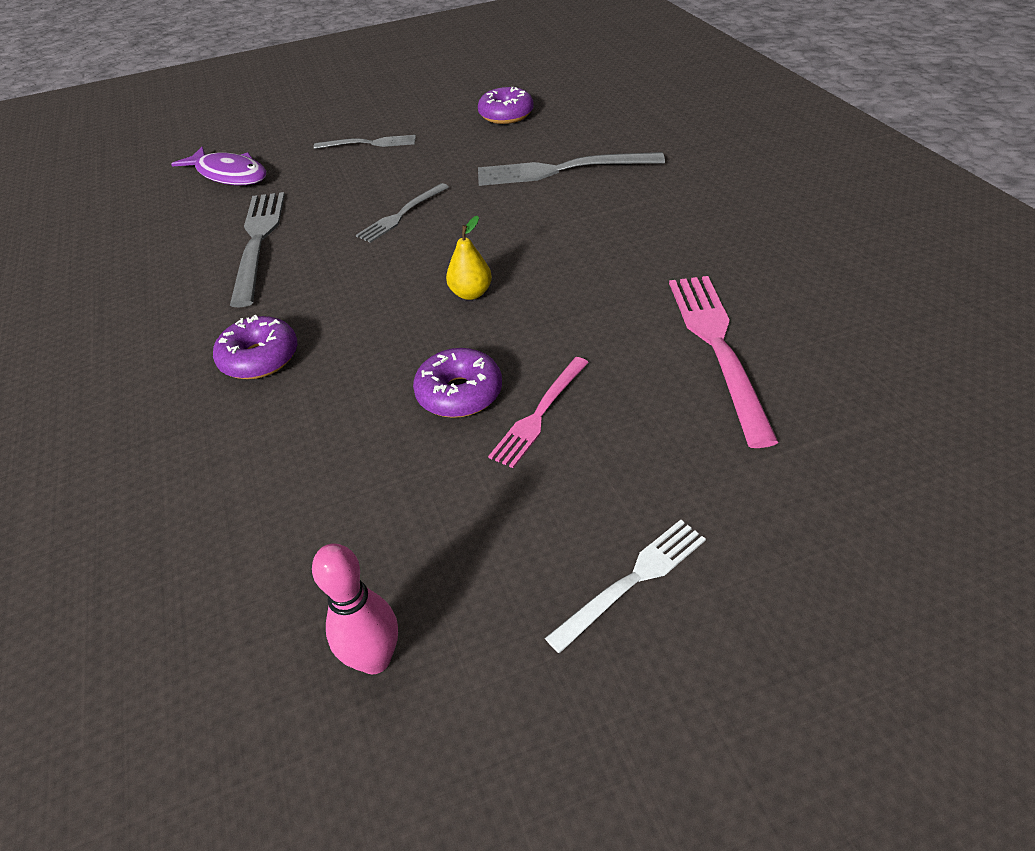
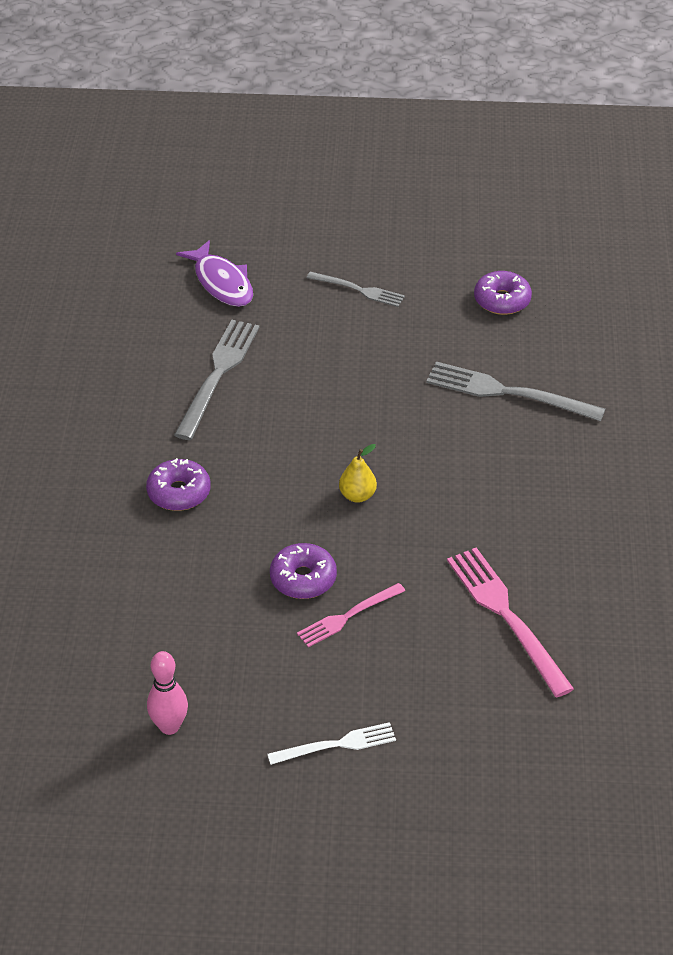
camera: 20 degrees right, 0 degrees up
(401, 215) = (345, 391): grey fork -> none
(717, 347) = (506, 616): pink fork -> pink fork turned 45 degrees counterclockwise

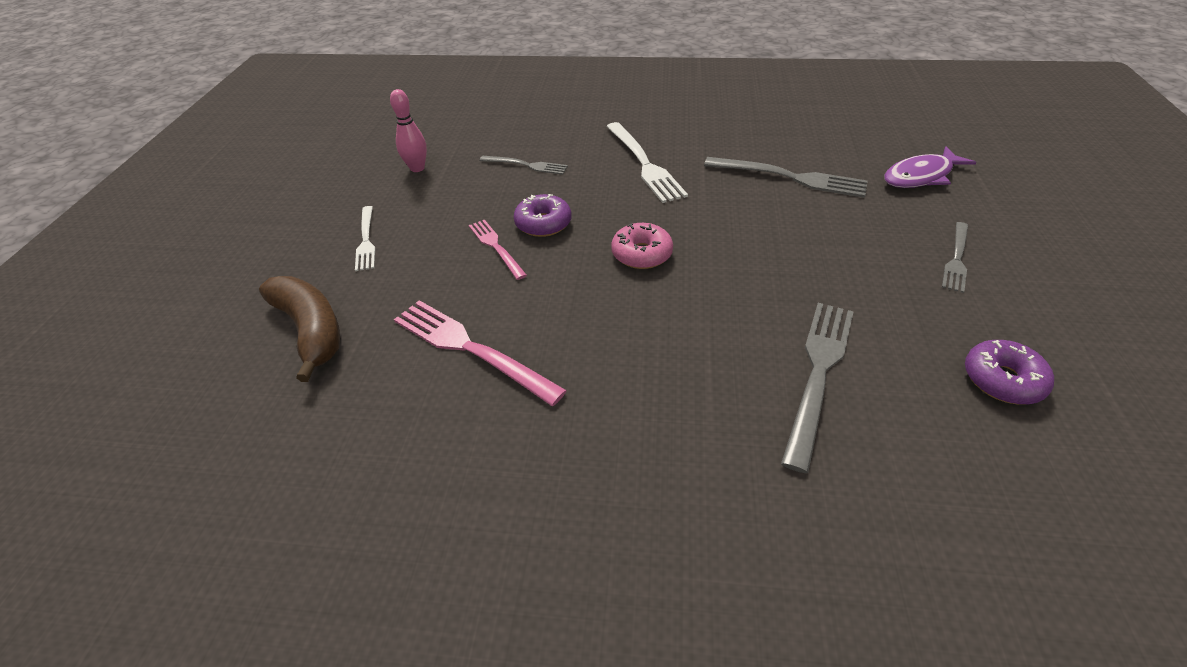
camera: 95 degrees right, 0 degrees up
(172, 606) = (526, 165): none -> grey fork
(179, 492) = (644, 164): purple donut -> white fork
(357, 495) = (641, 254): yellow pear -> pink donut
(495, 754) = (311, 330): none -> brown banana
(506, 616) = (470, 348): pink fork -> pink fork turned 120 degrees counterclockwise

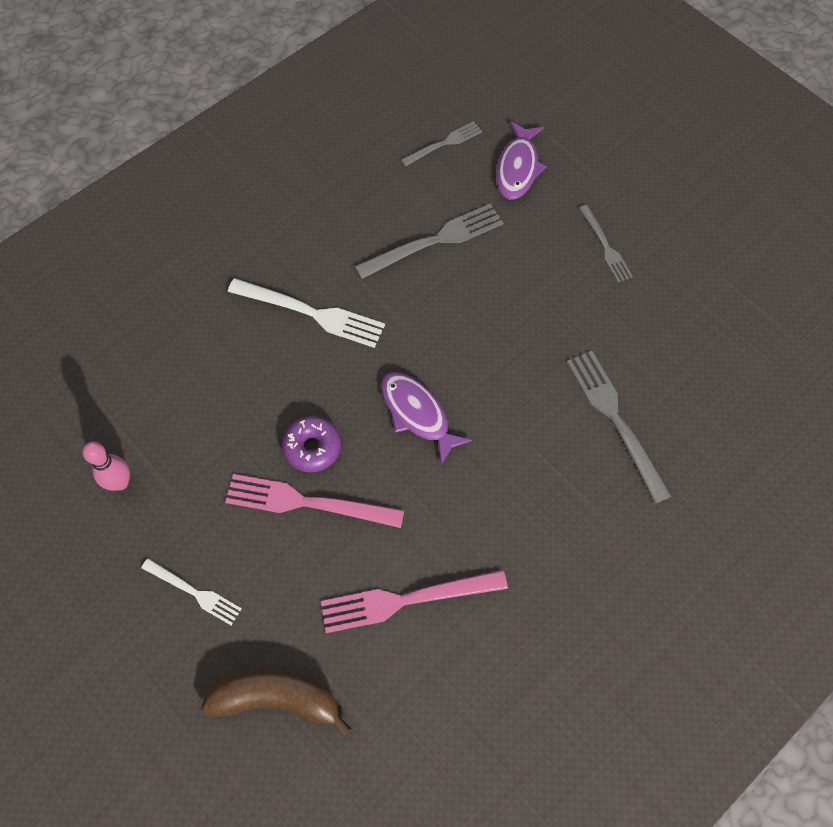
camera: 50 degrees left, 20 degrees up
(496, 247) = (307, 502): pink fork -> pink fork, size x1.67
(526, 165) = (215, 396): grey fork -> grey fork (444, 143)
(641, 254) = (417, 414): pink donut -> purple fish
(1002, 380) = (701, 337): purple donut -> none

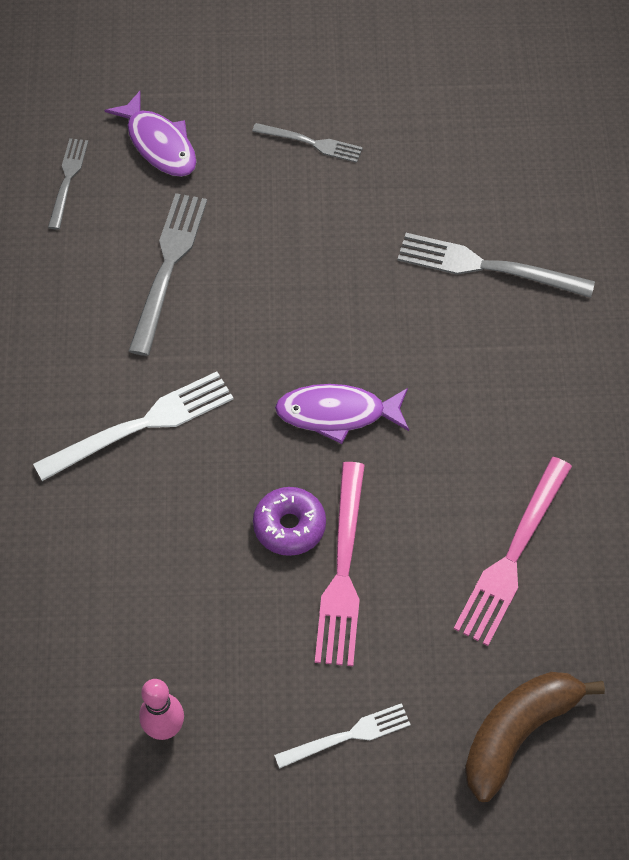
camera: 50 degrees left, 5 degrees down
(307, 502) = (342, 571): pink fork -> pink fork turned 45 degrees counterclockwise

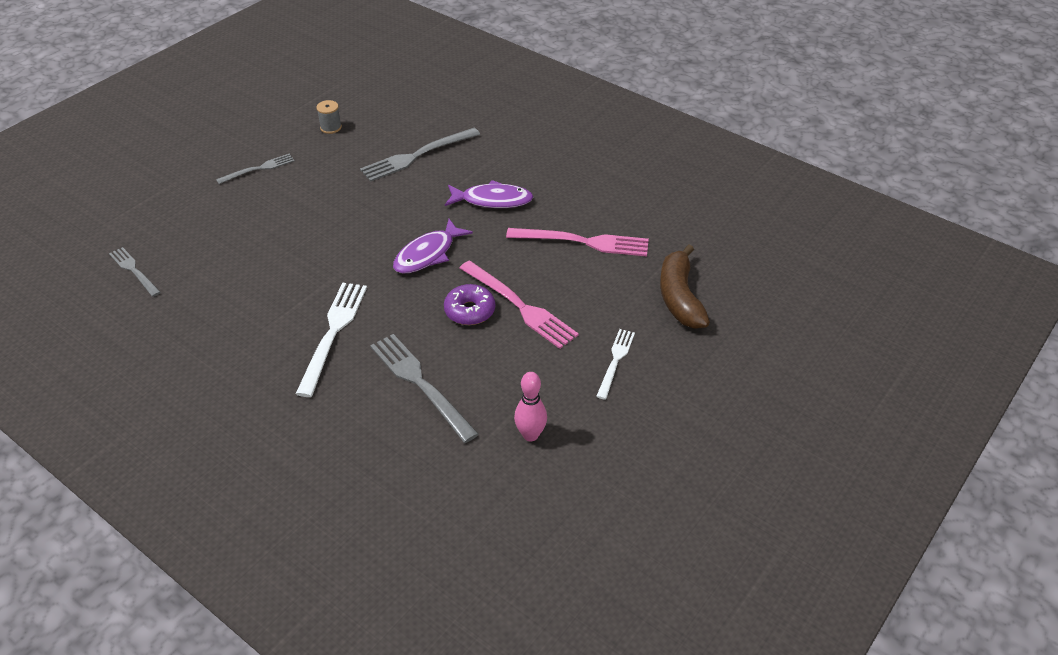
camera: 50 degrees left, 15 degrees down
(159, 144) = (170, 222): purple fish -> purple fish (492, 200)
(168, 266) = (251, 264): grey fork -> grey fork (420, 383)
(446, 145) = (331, 127): none -> grey spool
(512, 556) = (583, 242): pink fork -> pink fork turned 60 degrees counterclockwise

